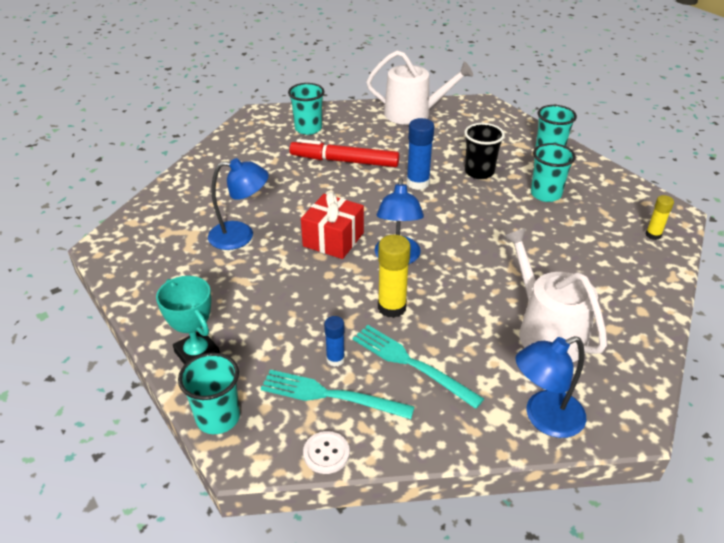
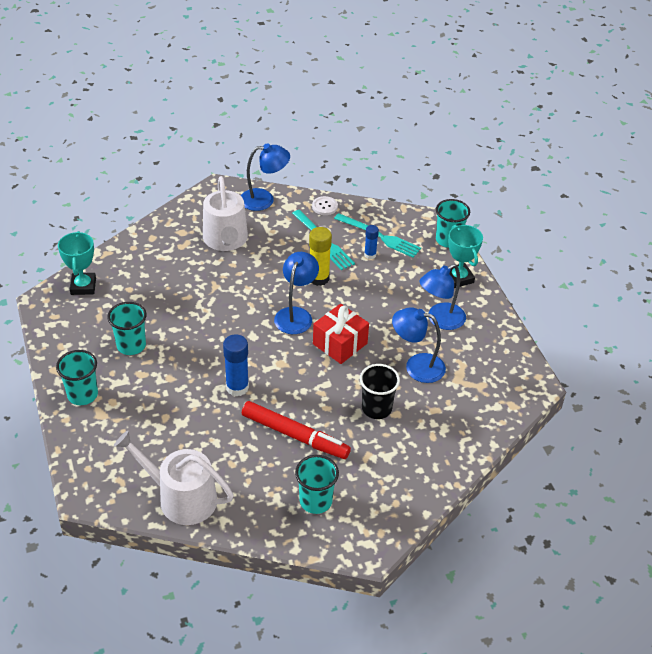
camera: 165 degrees left, 5 degrees up
(219, 290) = (440, 320): none -> blue lamp
(326, 453) = (391, 211): white button -> white button (324, 206)
(479, 172) = (171, 386): black cup -> black cup (376, 408)
(653, 235) = (83, 286): yellow glue stick -> turquoise trophy

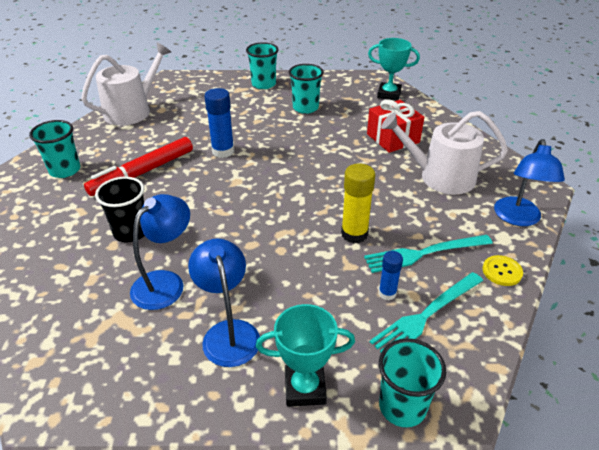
camera: 110 degrees right, 5 degrees down
(296, 315) = (300, 204): blue lamp -> none
(324, 206) = (502, 271): white button -> yellow button
(340, 344) = (239, 227): red gift -> red gift (393, 138)

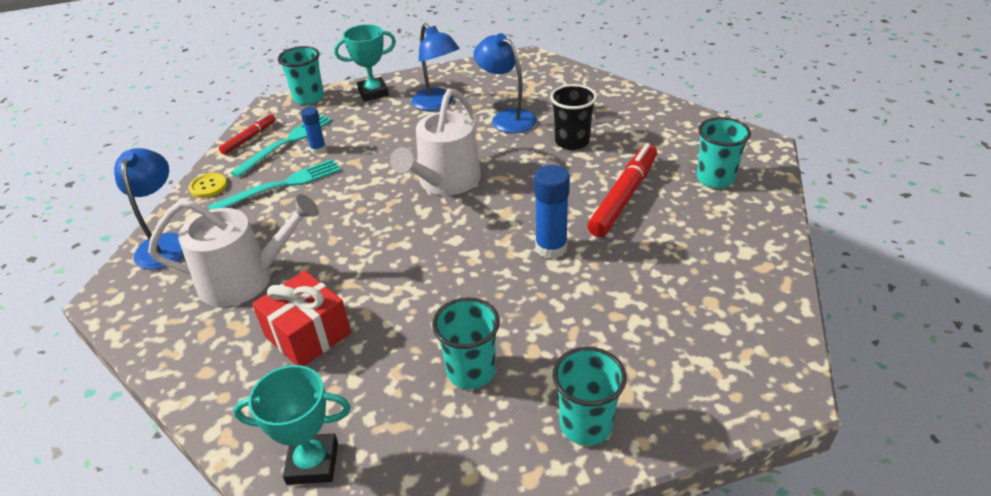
camera: 165 degrees right, 0 degrees up
(132, 111) = (752, 287): white watering can -> white watering can (445, 181)
(165, 282) = (507, 118): blue lamp -> blue lamp turned 120 degrees clockwise
(354, 234) = (352, 187): yellow glue stick -> none
(475, 338) = (249, 138): none -> red marker

